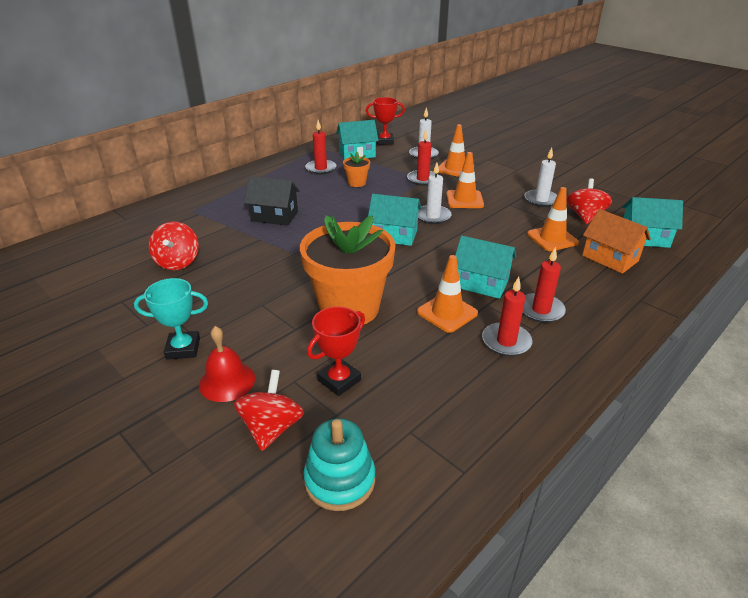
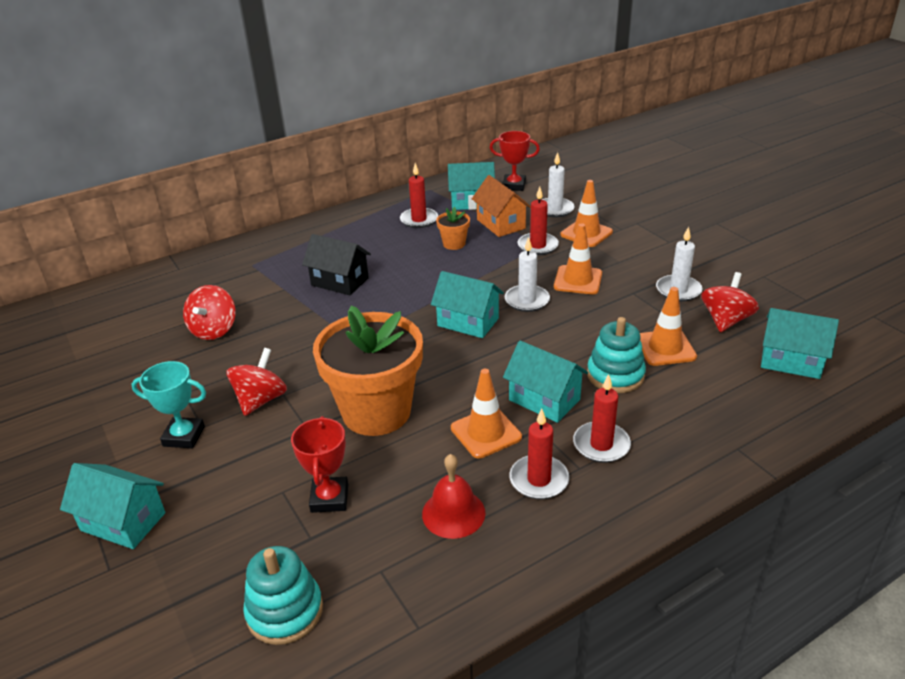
camera: 15 degrees right, 0 degrees up
(151, 428) = (123, 521): none -> turquoise house
(227, 381) = (214, 481): red bell -> red bell (453, 513)
(272, 428) = (239, 541): red spinning top -> red spinning top (261, 400)
(339, 380) = (329, 498): red trophy -> red trophy turned 60 degrees counterclockwise
(526, 260) = (615, 375): none -> turquoise stacking toy
(610, 258) = (728, 385): orange house -> orange house (501, 224)

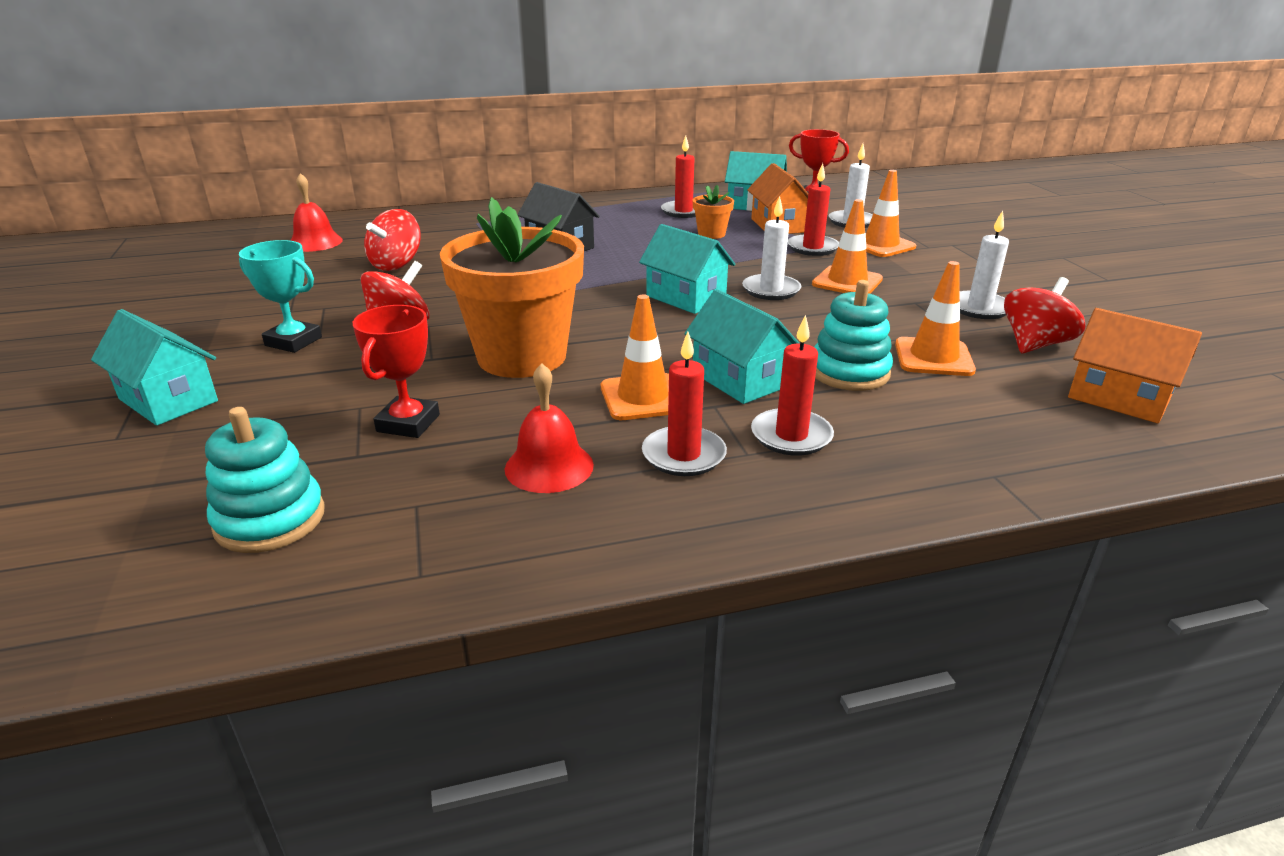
camera: 15 degrees right, 5 degrees down
(123, 316) = (315, 242): none -> red bell
(791, 361) = (1118, 398): turquoise house -> orange house

